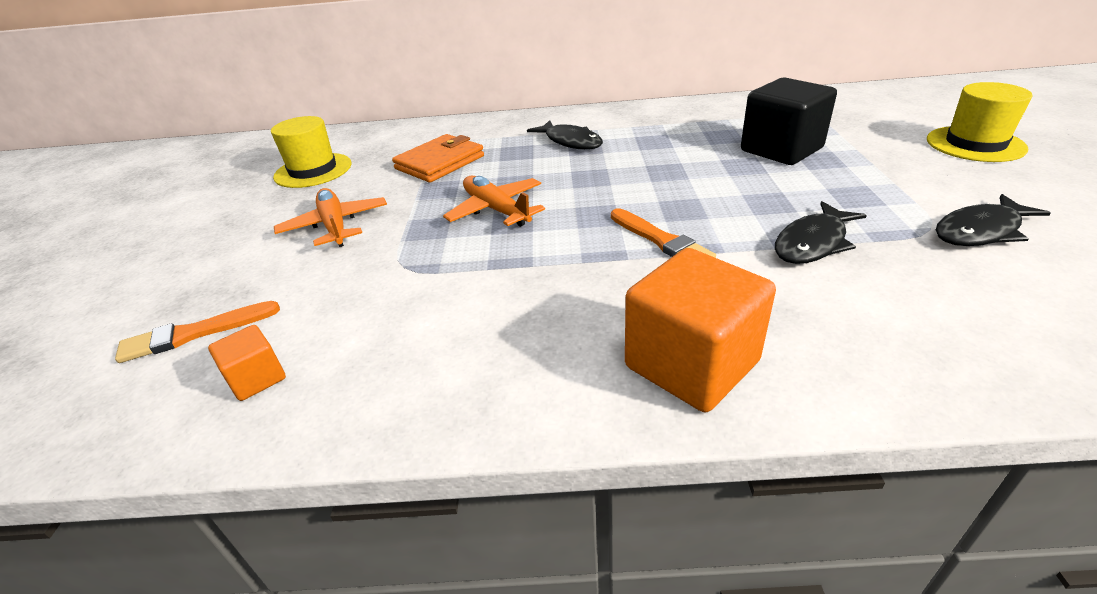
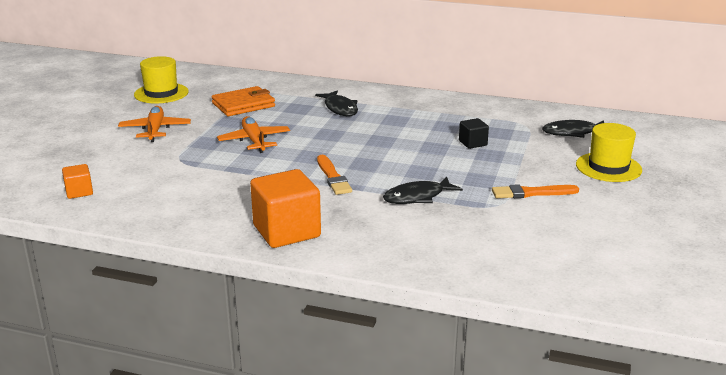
camera: 15 degrees right, 10 degrees down
(195, 333) = (57, 167): orange brush -> orange brush (531, 193)
(781, 149) = (473, 143): black cube -> black cube, size x0.49
(980, 231) = (523, 212): black fish -> black fish (573, 133)

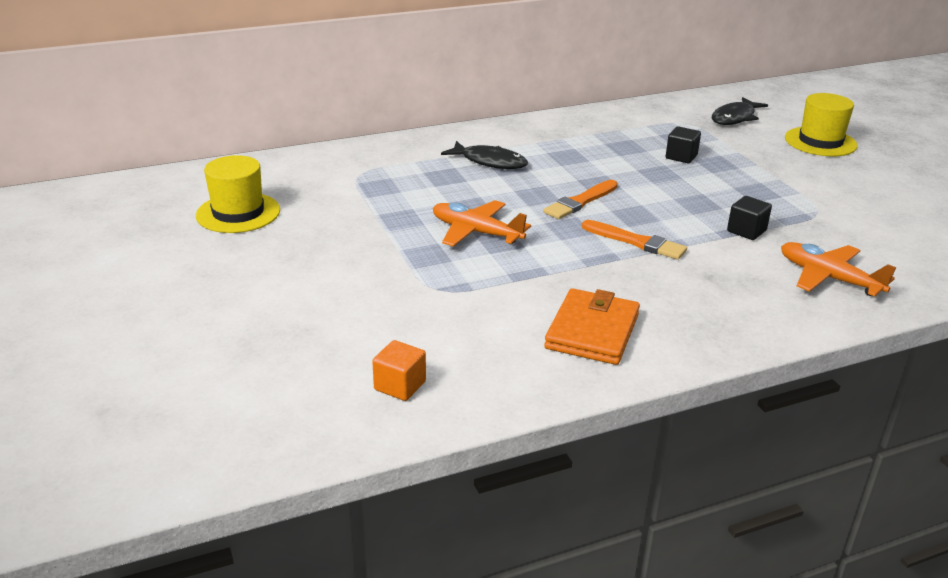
camera: 40 degrees left, 5 degrees up
(155, 130) = (330, 263): orange plane -> orange plane (828, 278)
(243, 105) = (375, 193): orange wallet -> orange wallet (592, 331)
(286, 231) = (715, 321): orange cube -> none
(417, 197) = (746, 231): black fish -> black cube
(531, 193) = (818, 188): orange brush -> orange brush (580, 202)

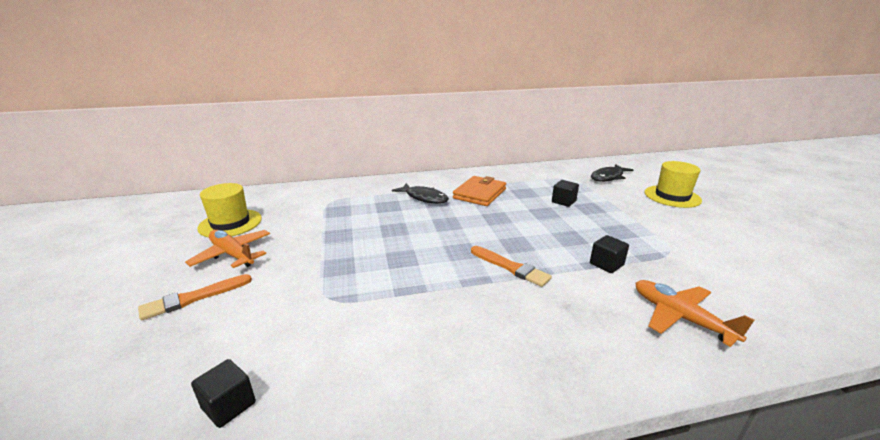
camera: 10 degrees right, 5 degrees down
(400, 385) = (229, 405): orange cube -> black cube
(476, 232) = (387, 250): orange plane -> orange plane (232, 254)
(580, 202) = (477, 230): orange brush -> orange brush (193, 298)
(592, 331) = (441, 357): orange wallet -> orange wallet (480, 194)

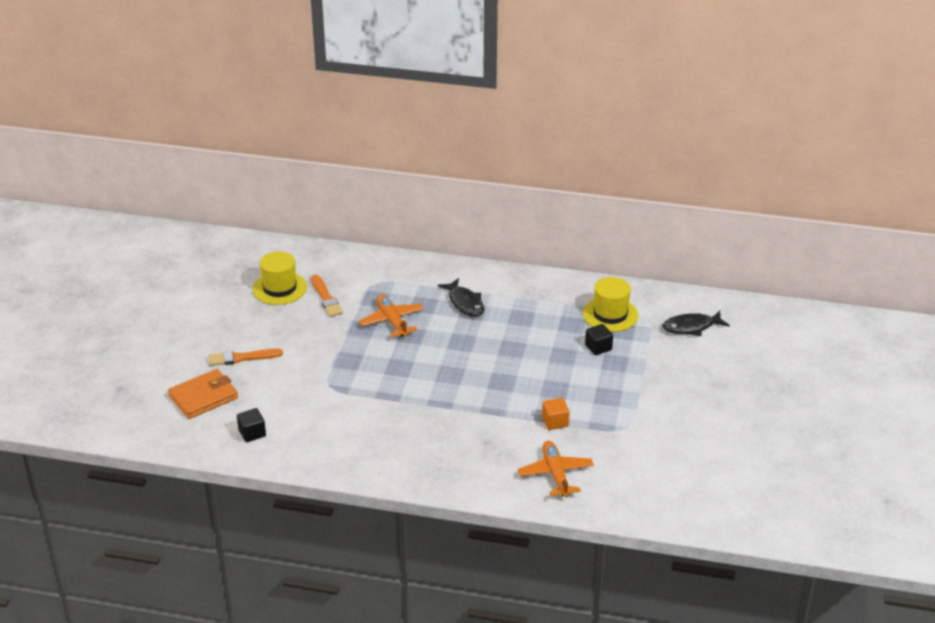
camera: 25 degrees right, 10 degrees up
(232, 254) = (274, 325): orange plane -> orange plane (392, 321)
(480, 194) = (524, 313): orange wallet -> orange wallet (203, 397)
(510, 267) = (476, 401): orange brush -> orange brush (326, 298)
(606, 264) = (555, 422): black cube -> orange cube
(672, 196) = (722, 373): yellow hat -> yellow hat (610, 315)

